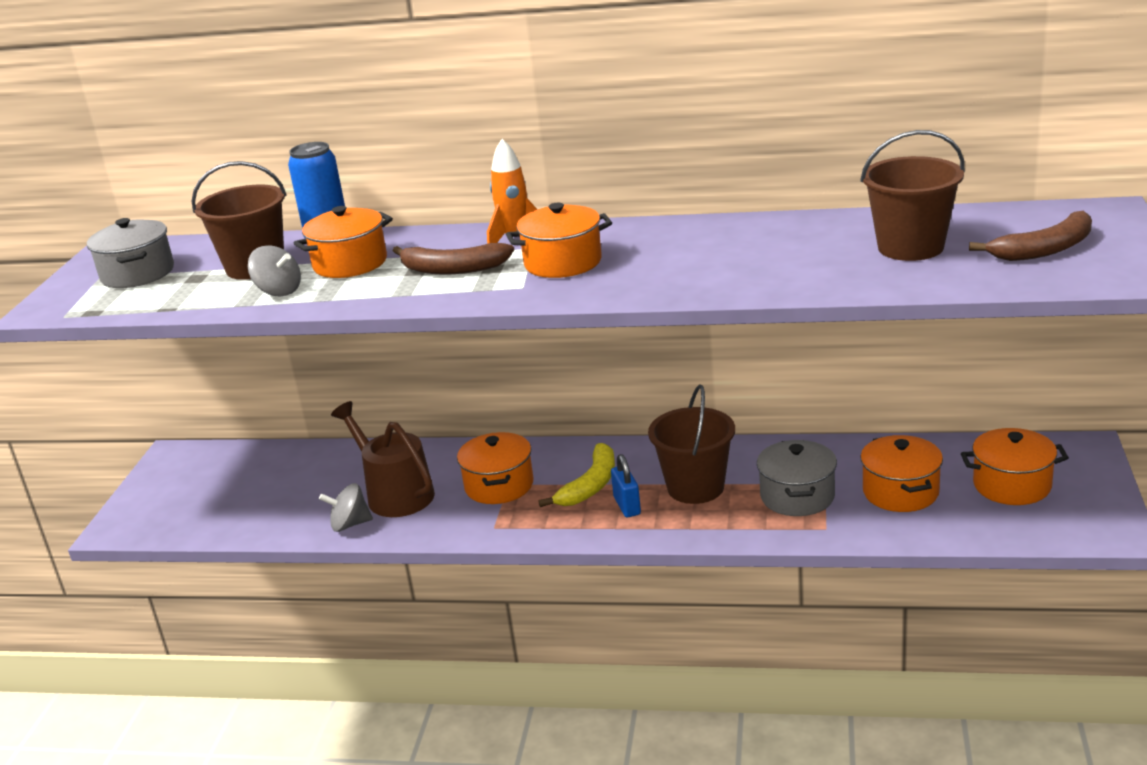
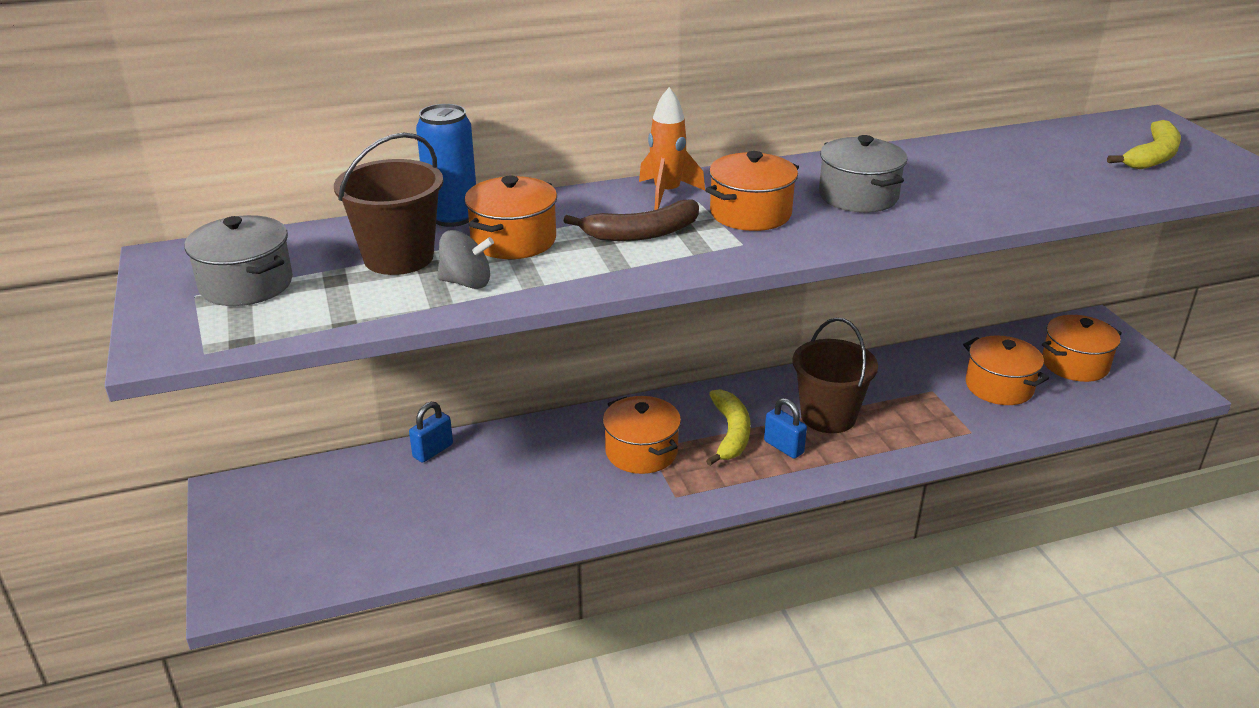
camera: 30 degrees left, 5 degrees up
(337, 453) = (433, 451): none -> blue padlock
(350, 524) = (519, 527): grey spinning top -> none
(395, 494) = (539, 483): brown watering can -> none
(797, 496) = (921, 407): grey pot -> grey pot (858, 196)
(910, 247) = (1046, 165): brown bucket -> none
(1044, 249) = (1152, 157): brown banana -> yellow banana

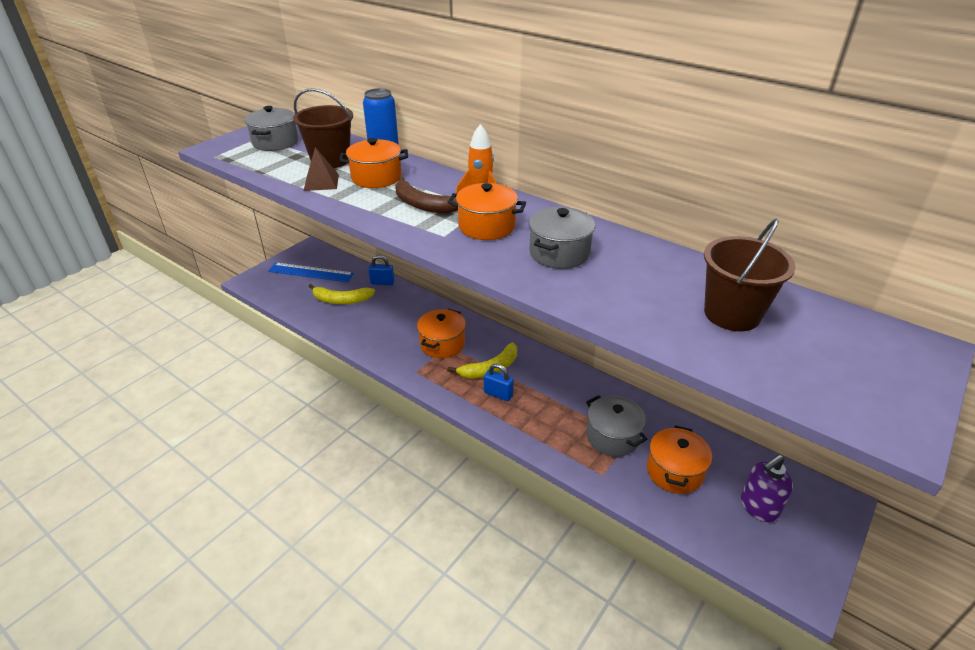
camera: 55 degrees right, 5 degrees up
(304, 514) = (311, 272): none -> blue ruler
(466, 282) = (321, 182): grey spinning top -> brown pyramid
(783, 447) = (498, 394): blue padlock -> blue padlock turned 75 degrees counterclockwise
(828, 416) = (548, 401): brown bucket -> brown bucket (732, 314)
(921, 400) = (612, 437): none -> grey pot
(1075, 364) = (758, 507): orange pot -> purple soap dispenser
(1152, 157) = (836, 365): yellow banana -> yellow banana (341, 300)

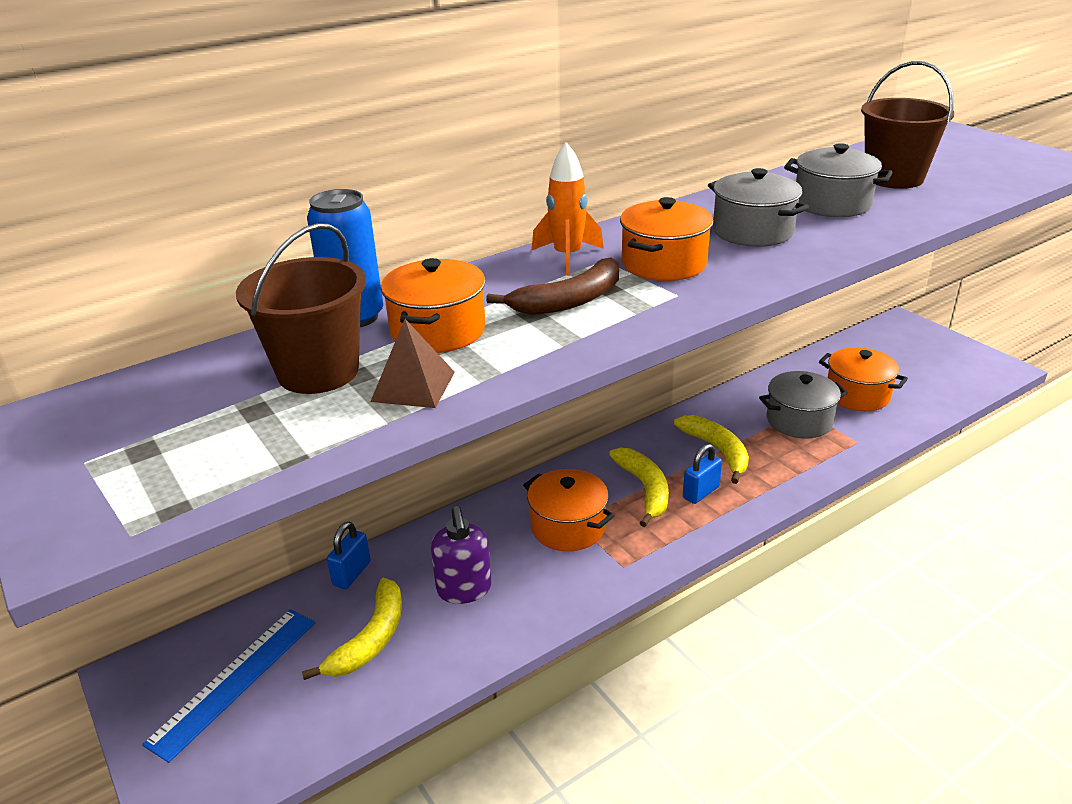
camera: 70 degrees left, 5 degrees down
(275, 142) = (146, 436): grey pot -> grey pot (832, 204)
(548, 396) = (717, 451): none -> yellow banana
(758, 507) = (907, 362): purple soap dispenser -> purple soap dispenser (464, 589)

